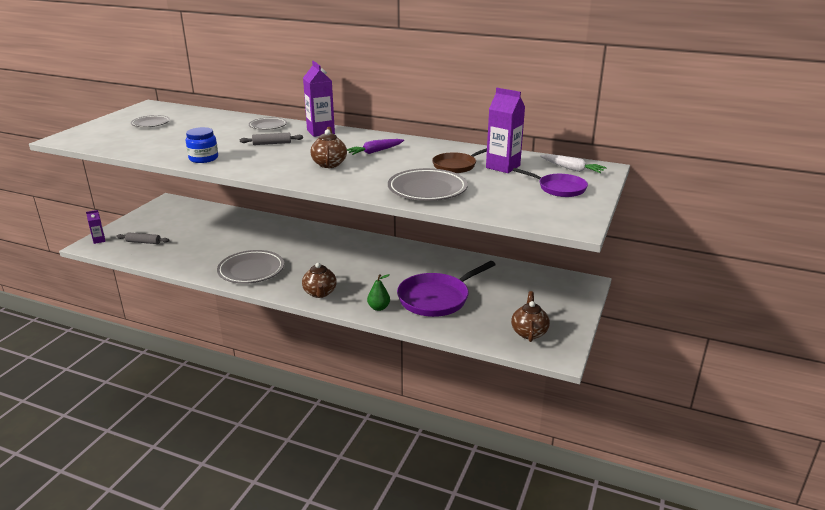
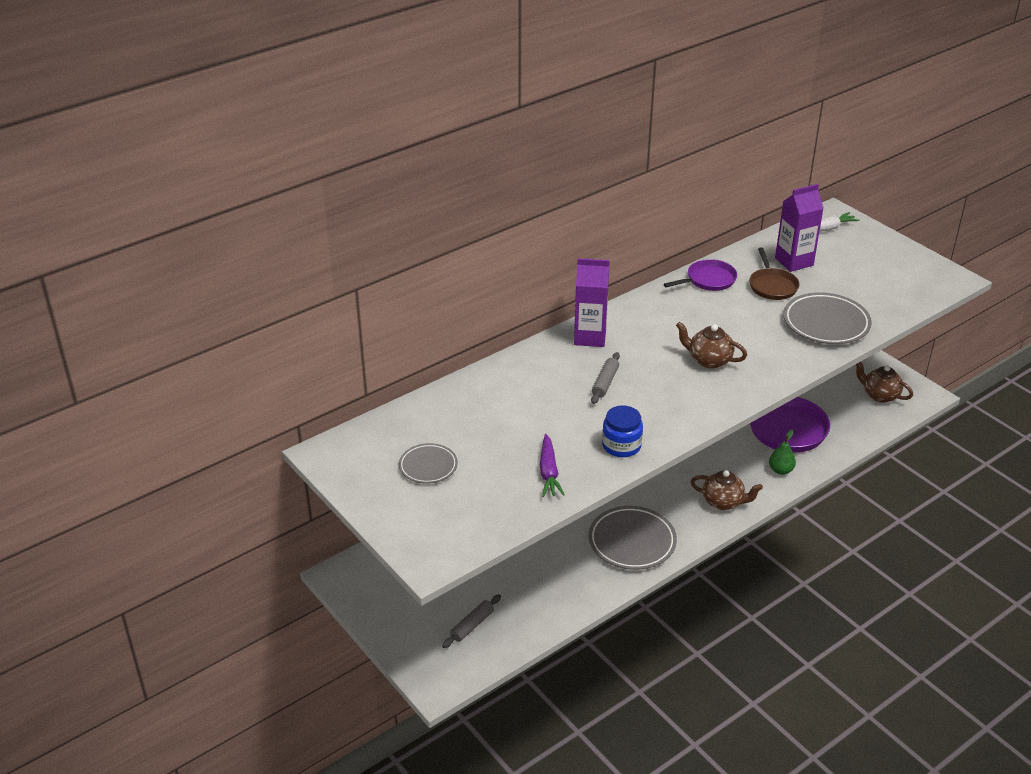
camera: 60 degrees left, 10 degrees up
(99, 240) = (428, 672): purple carton -> none
(268, 126) = (530, 370): grey plate -> none
(375, 152) = (692, 320): purple carrot -> purple carrot (549, 472)
(559, 188) = (868, 254): purple pan -> purple pan (708, 280)

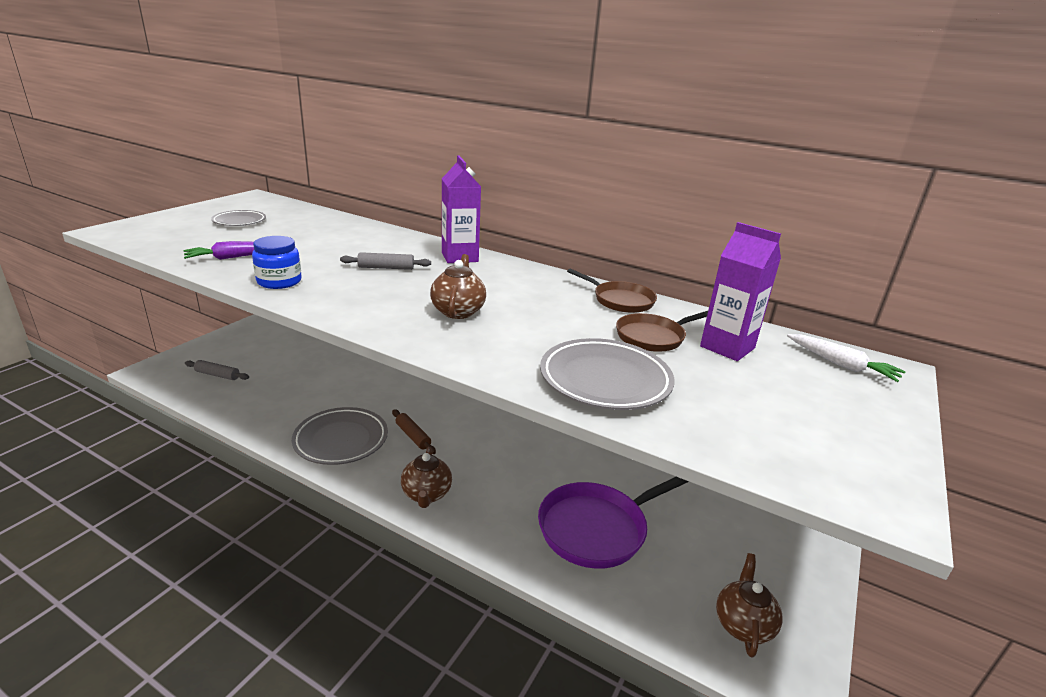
camera: 65 degrees right, 10 degrees down
(642, 496) = (413, 436): none -> brown rolling pin
(708, 280) = (620, 300): purple pan -> brown pan
(780, 470) = (507, 536): green pear -> none

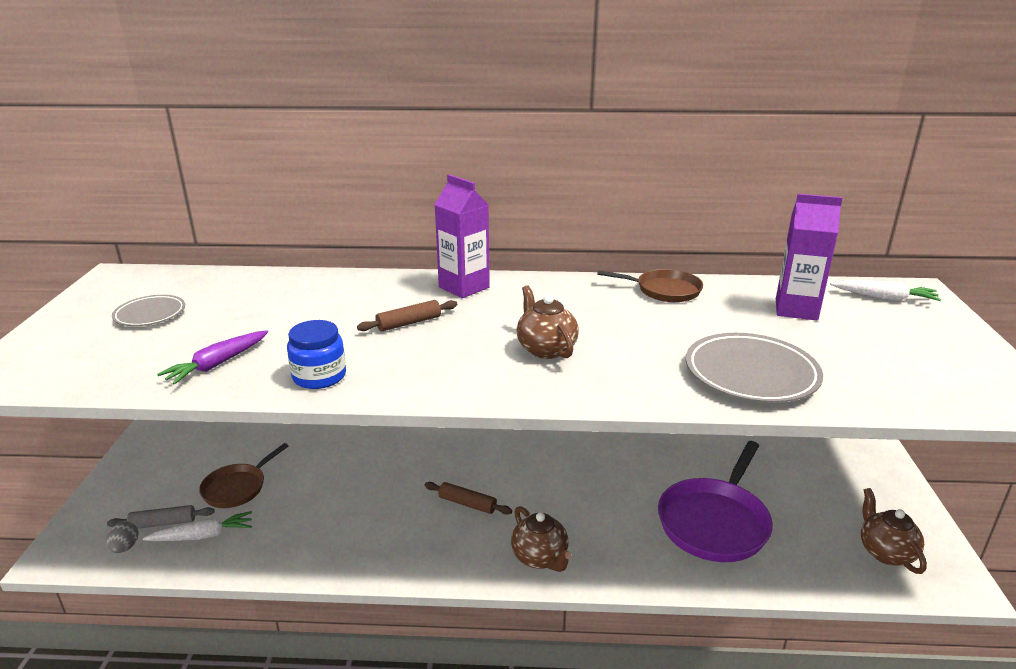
camera: 25 degrees left, 0 degrees up
(184, 381) = (125, 547): none -> grey egg
(231, 391) = (203, 535): none -> white carrot
(341, 440) = (396, 539): grey plate -> none
(386, 268) = (409, 323): grey rolling pin -> brown rolling pin
(653, 337) = (733, 319): brown pan -> brown pan (237, 488)

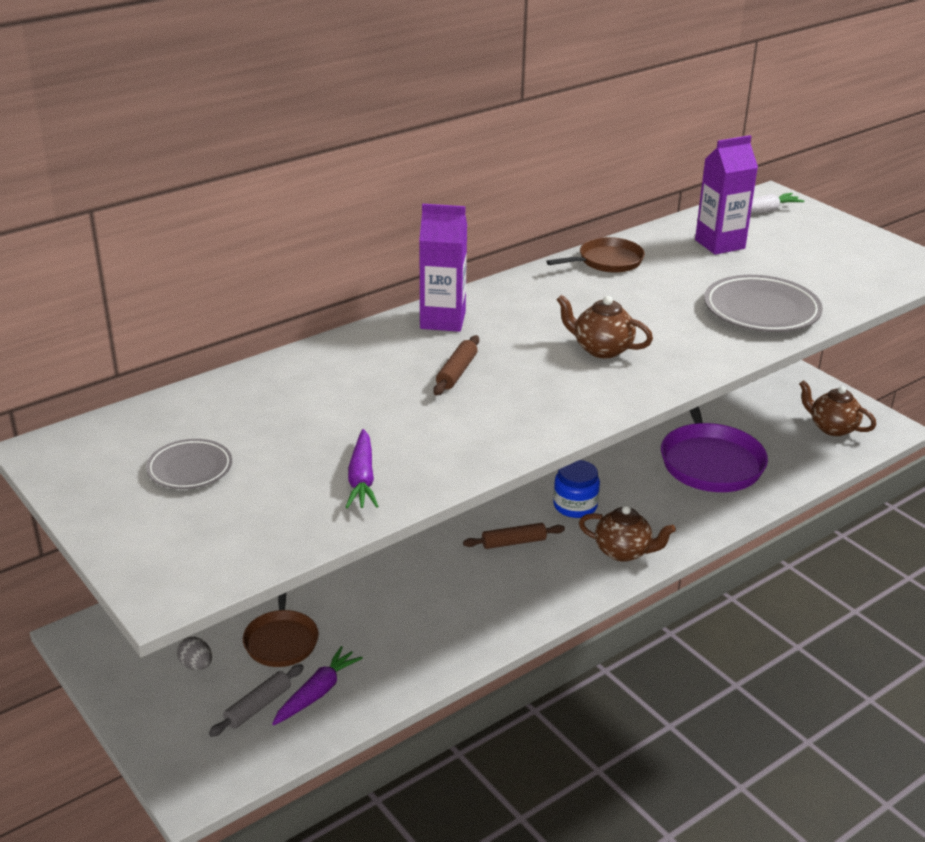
camera: 40 degrees left, 5 degrees up
(125, 547) = (255, 744): grey egg -> grey egg (196, 665)
(203, 535) = (317, 693): white carrot -> purple carrot
(319, 376) = (470, 448): blue jar -> blue jar (575, 506)

